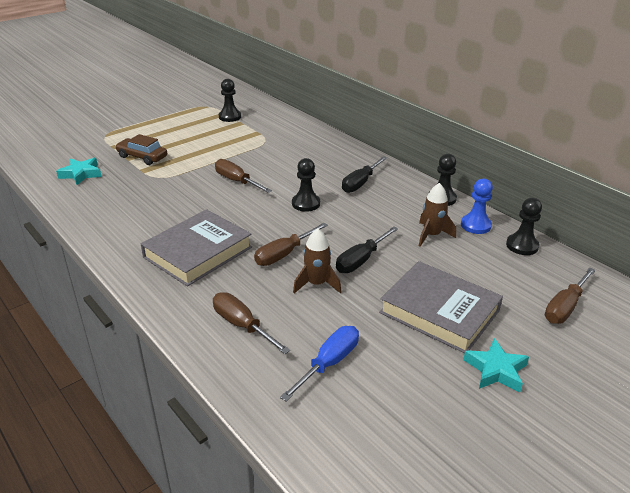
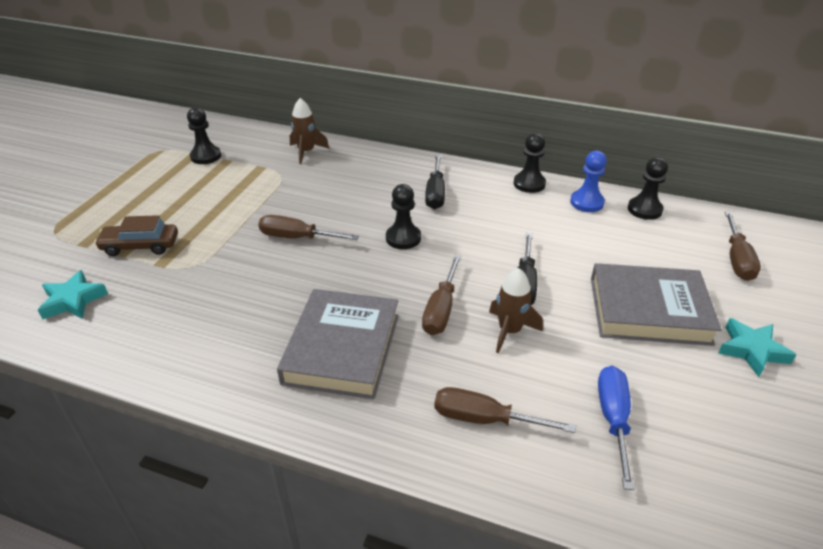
camera: 30 degrees left, 5 degrees up
(431, 235) = (560, 228): brown rocket -> brown rocket (306, 152)

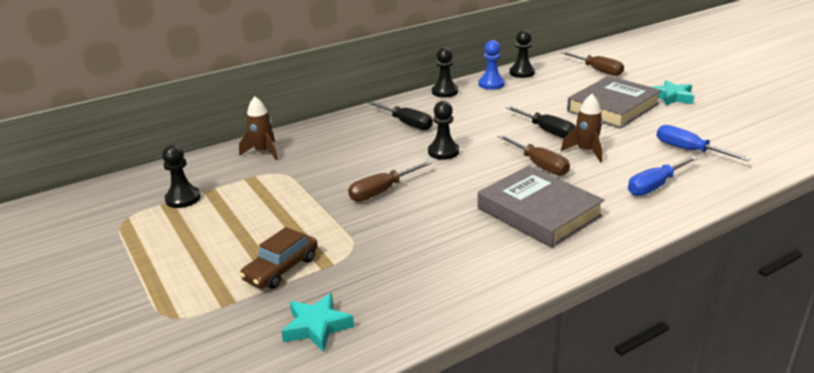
camera: 50 degrees left, 10 degrees down
(485, 419) = (655, 186): brown screwdriver -> blue screwdriver

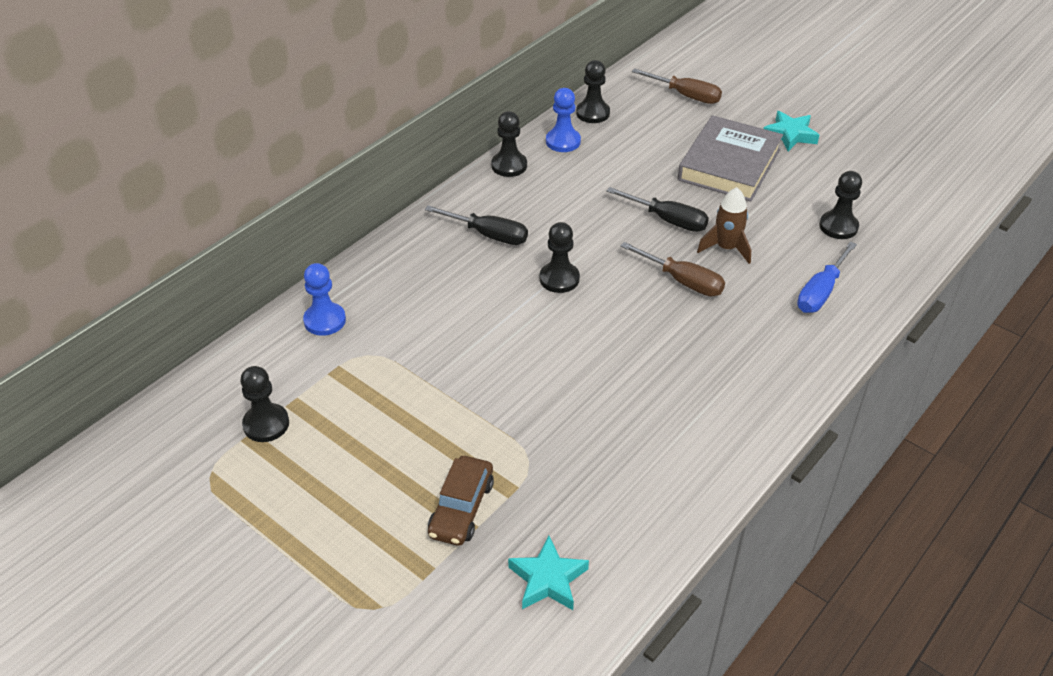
camera: 20 degrees left, 15 degrees up
(263, 152) = (325, 320): brown rocket -> blue pawn
(382, 191) = (517, 360): brown screwdriver -> none
(538, 212) = (712, 358): grey book -> none
(689, 150) = (838, 226): blue screwdriver -> black pawn

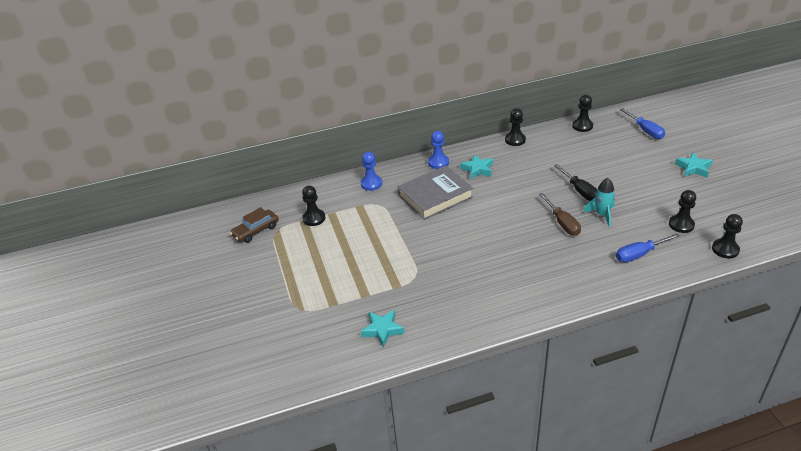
camera: 35 degrees right, 5 degrees down
(461, 508) = (368, 284): brown car -> brown car (256, 231)
(488, 235) = (477, 169): black screwdriver -> turquoise star
(559, 279) = (497, 201): black pawn -> black pawn (725, 249)
(563, 141) = (553, 136): blue pawn -> blue pawn (438, 162)
(685, 95) = (645, 130): brown screwdriver -> blue screwdriver
(726, 248) = (602, 215): brown rocket -> turquoise rocket
(729, 165) = (640, 173): grey book -> grey book (435, 196)

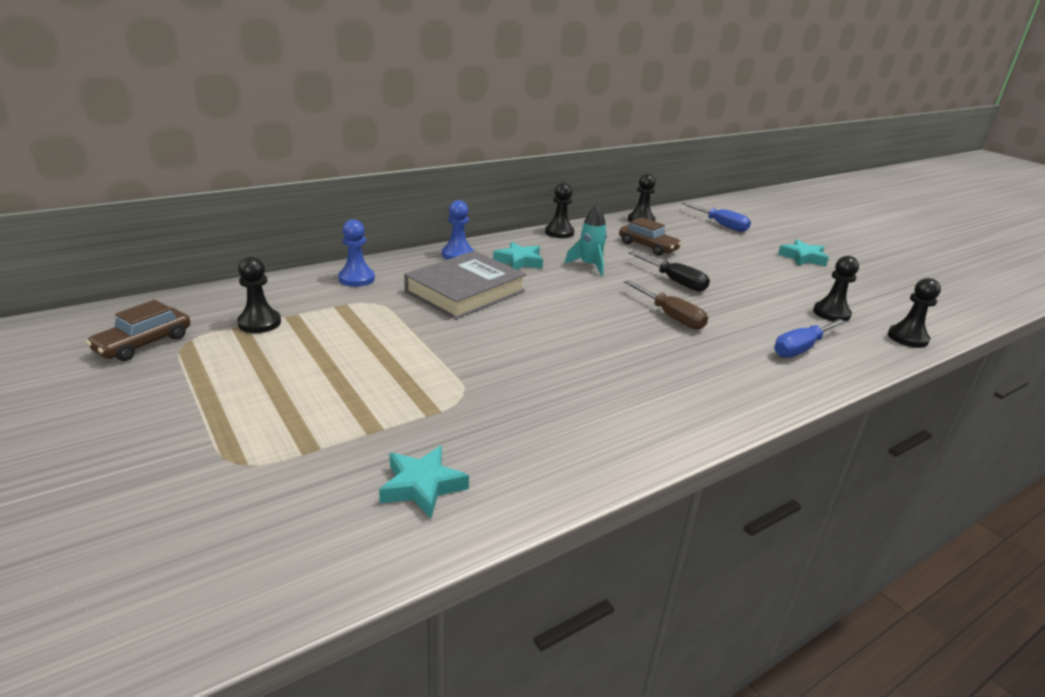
camera: 20 degrees left, 10 degrees down
(575, 155) = (648, 247): none -> brown car
(602, 215) = (720, 306): turquoise rocket -> turquoise rocket (589, 265)

